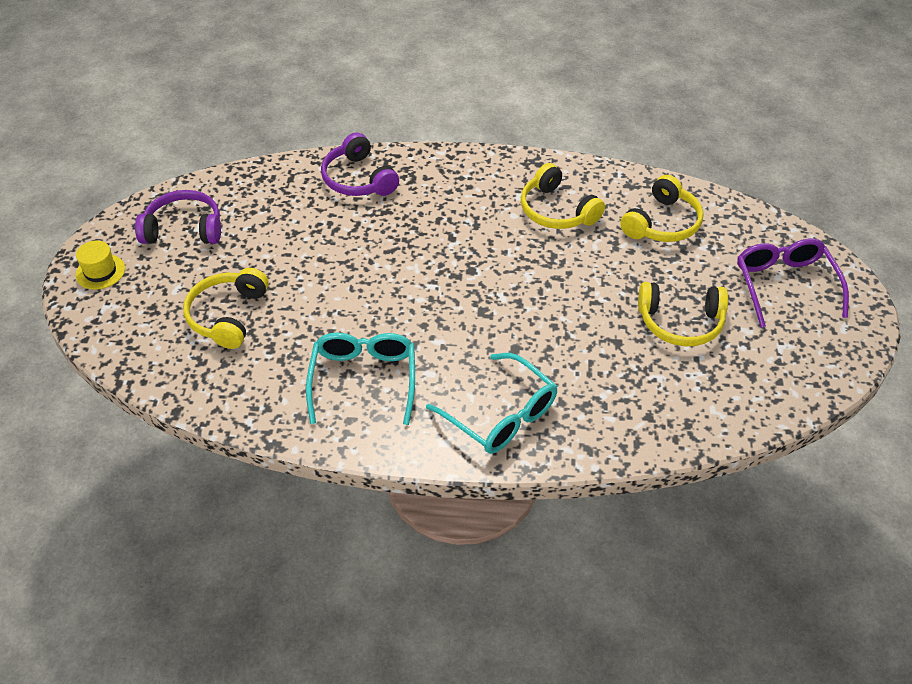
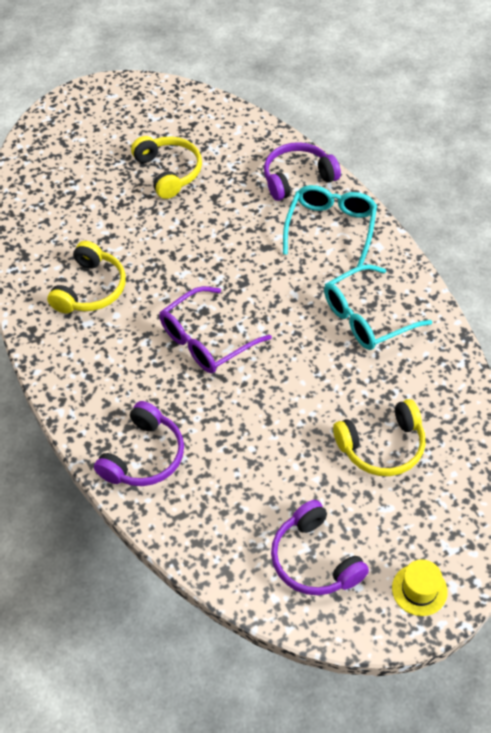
camera: 120 degrees left, 5 degrees up
(598, 425) = (297, 178): none -> purple headphones
(662, 223) = (62, 219): yellow headphones -> none
(784, 285) = (88, 133): purple glasses -> purple glasses (206, 340)

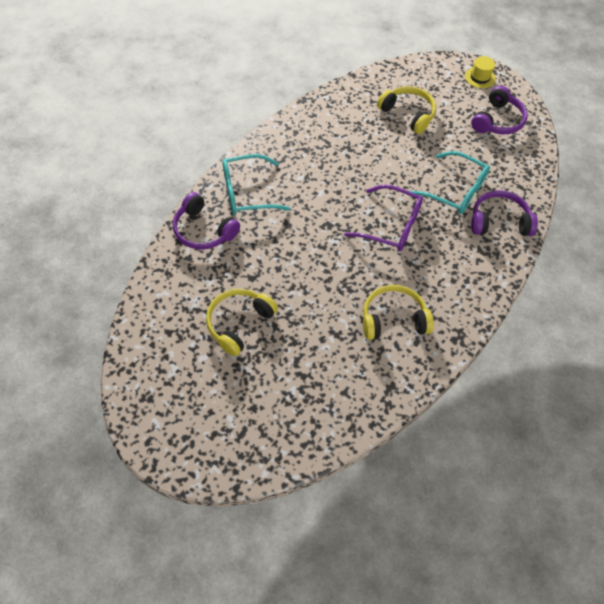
camera: 120 degrees left, 5 degrees up
(366, 317) = (318, 148): turquoise glasses -> turquoise glasses (455, 190)

